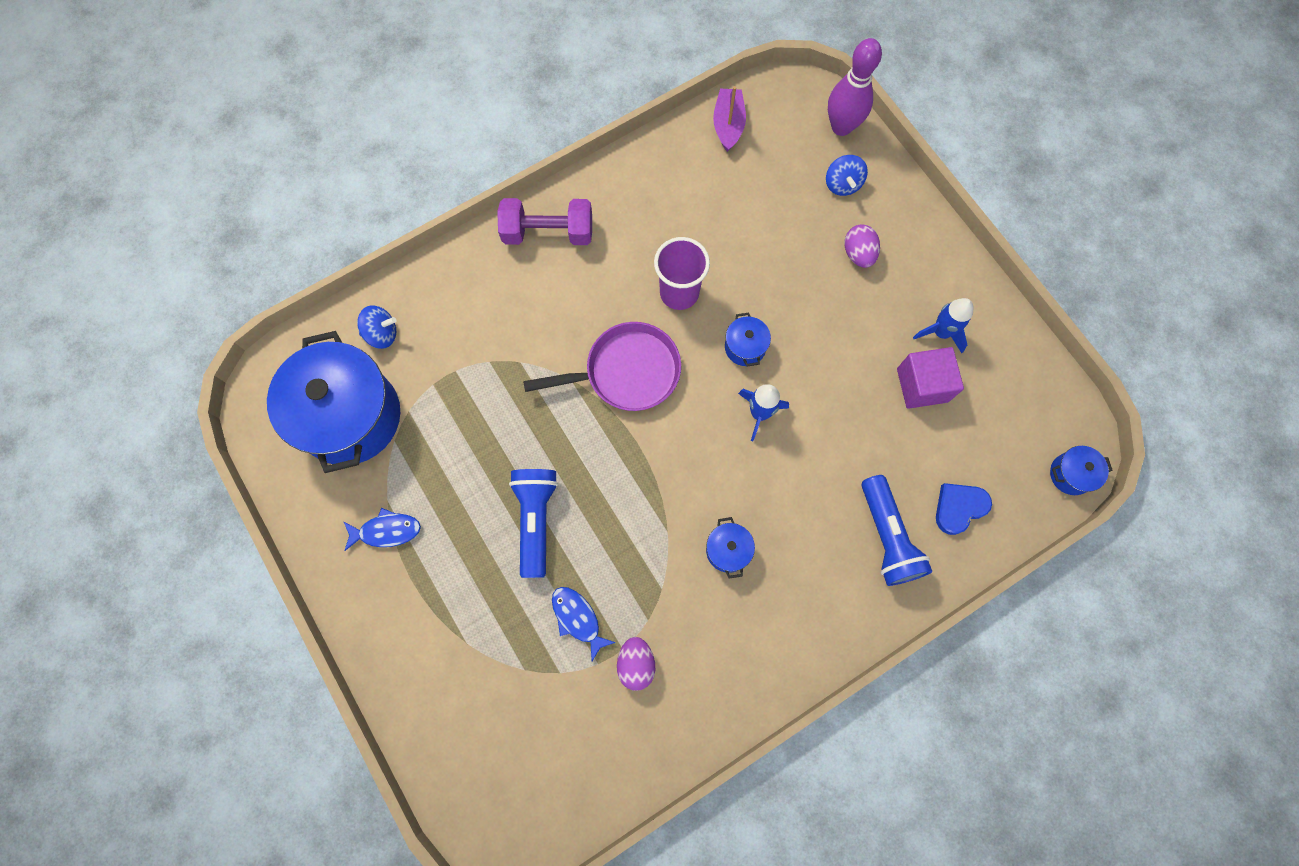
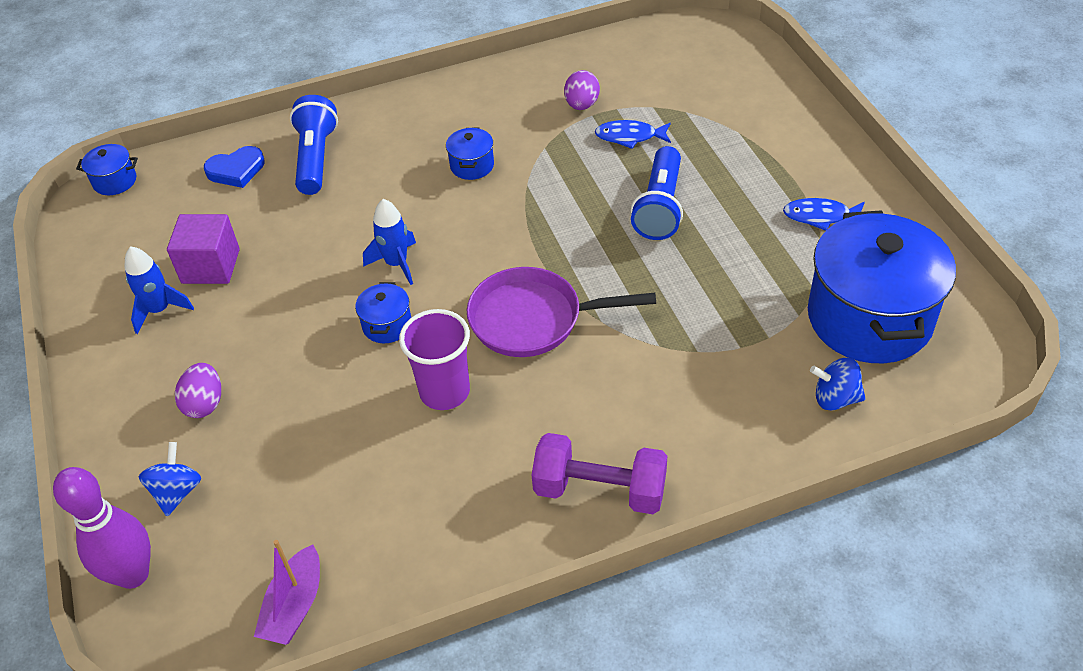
camera: 165 degrees left, 25 degrees down
(578, 618) = (629, 137): blue fish -> blue fish turned 120 degrees clockwise

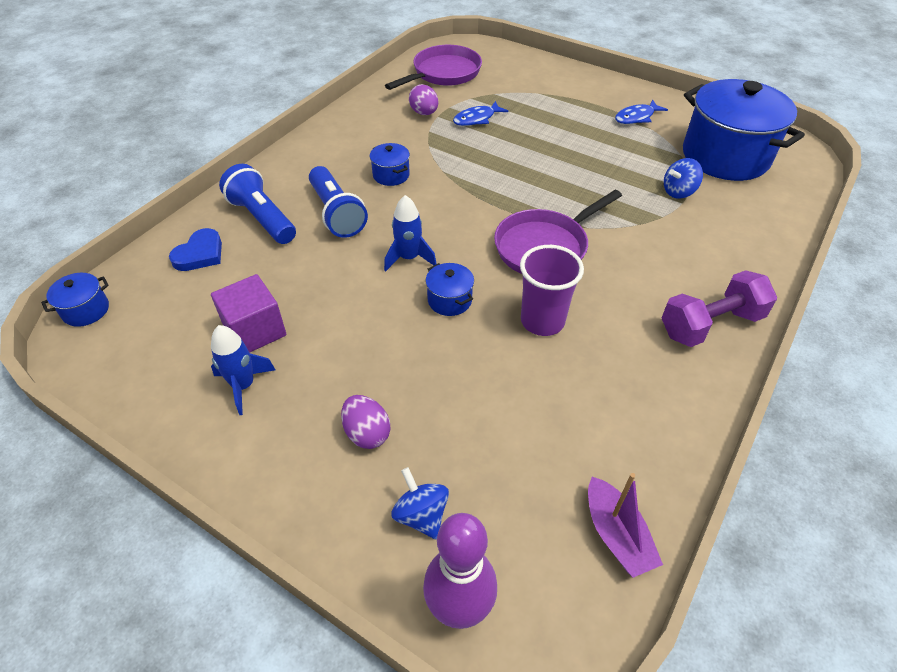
camera: 40 degrees left, 0 degrees up
(657, 61) = (443, 73): none -> purple pan
(660, 207) = (543, 149): blue flashlight -> blue flashlight (336, 213)
(835, 398) = (762, 204): blue spinning top -> blue spinning top (678, 192)

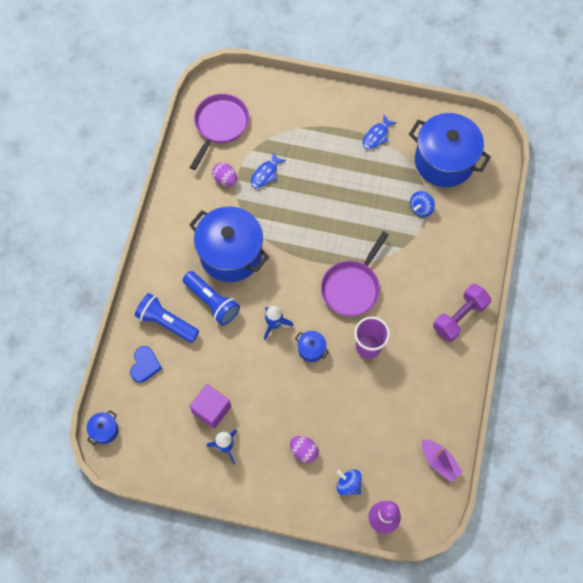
camera: 20 degrees left, 20 degrees up
(391, 175) = (231, 254): blue pot -> blue pot, size x2.42

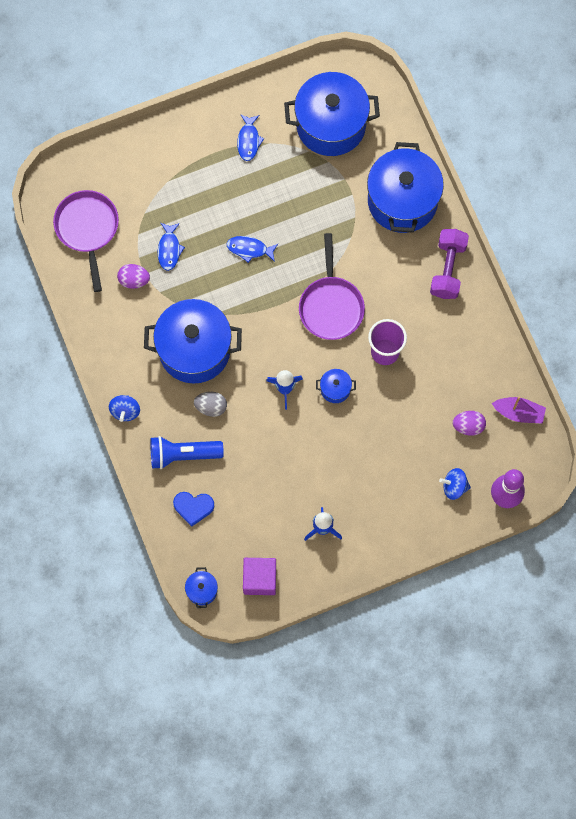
camera: 35 degrees left, 5 degrees up
(145, 365) = (193, 507): blue heart -> blue heart turned 120 degrees clockwise
(211, 409) = (285, 505): purple cube -> purple cube (259, 579)
(212, 302) = (211, 407): blue flashlight -> grey egg
(304, 451) = (394, 485): purple egg -> purple egg (468, 426)
(322, 209) = (249, 249): none -> blue fish
(421, 208) = (341, 187): blue spinning top -> blue spinning top (125, 411)
(459, 246) = (402, 201): none -> blue pot

